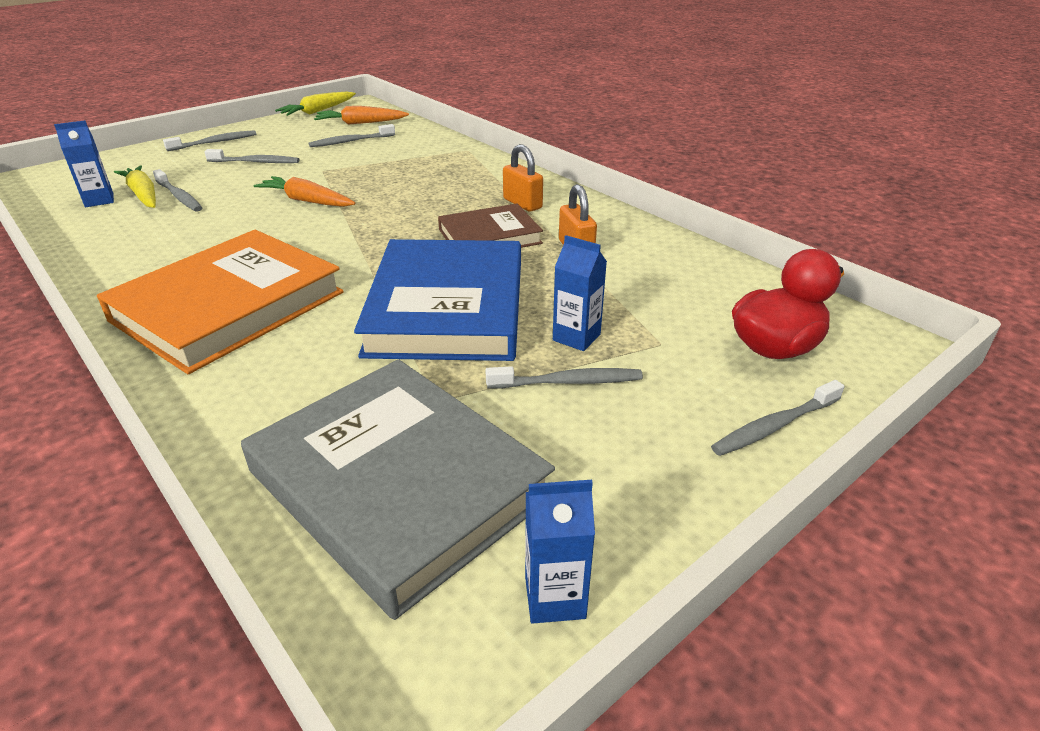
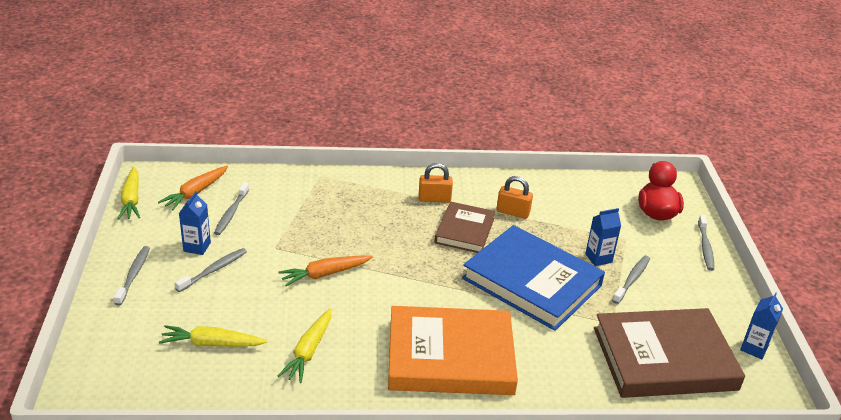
camera: 55 degrees left, 0 degrees up
(99, 200) = (193, 369): blue carton -> blue carton (197, 247)
(169, 234) = (309, 351): none -> yellow carrot
(179, 197) = (240, 327): grey toothbrush -> none
(229, 306) = (450, 356): orange book -> orange book turned 75 degrees counterclockwise
(398, 484) = (664, 358): grey book -> brown book

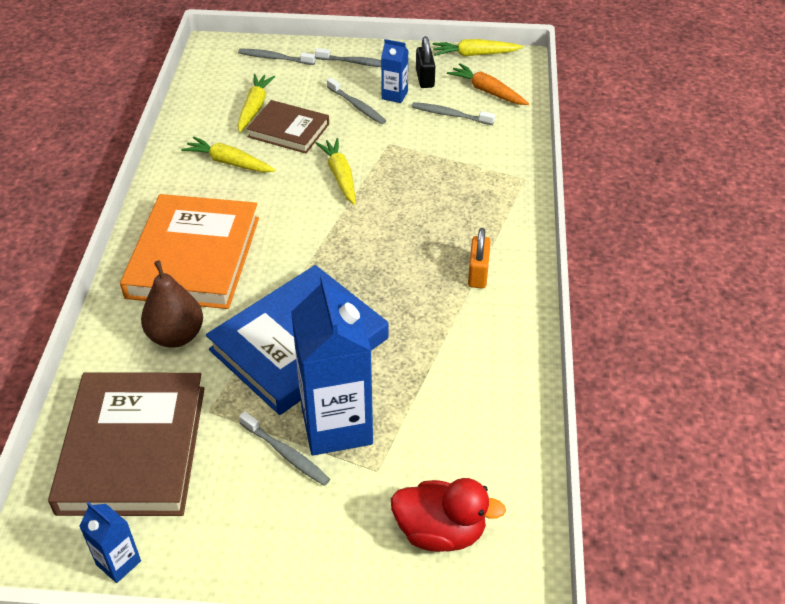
camera: 100 degrees right, 10 degrees up
(170, 229) = (425, 79): none -> black padlock
(325, 274) = (340, 176): orange carrot -> yellow carrot
(464, 231) = (408, 295): brown book -> brown book (288, 130)
(513, 212) = (446, 349): orange padlock -> none
(546, 353) = (176, 336): none -> brown pear
(598, 258) = (336, 425): blue carton -> blue carton, size x2.15
(705, 247) = (346, 577): grey toothbrush -> grey toothbrush (275, 58)

